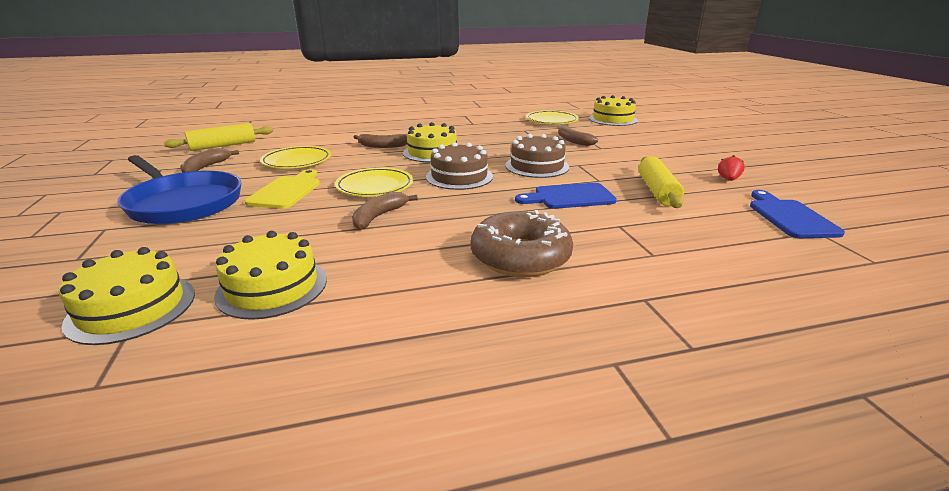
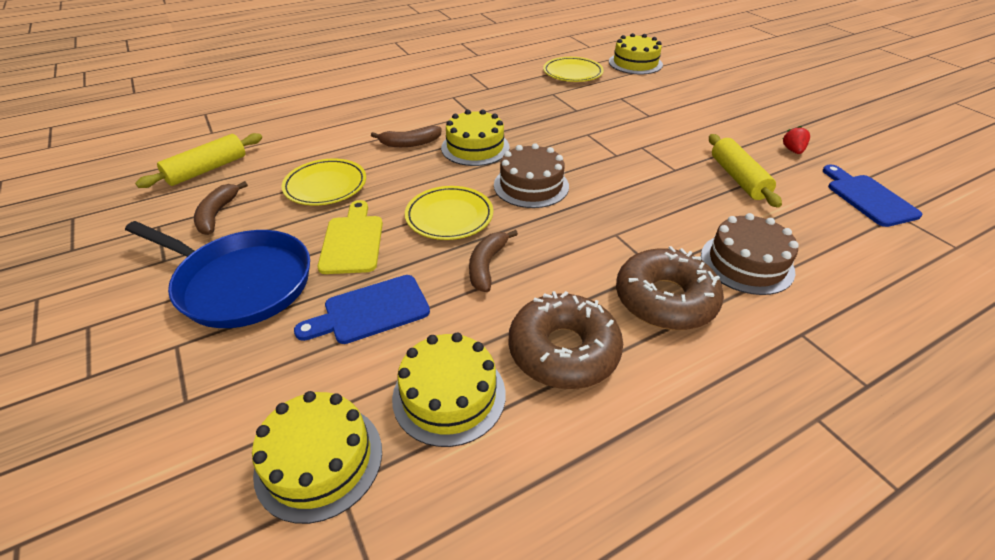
camera: 15 degrees left, 15 degrees up
(396, 275) = (563, 350): none -> brown donut
(537, 166) = (601, 155): brown cake -> brown cake (746, 263)
(569, 197) = (661, 201): blue cutting board -> blue cutting board (370, 311)
(573, 141) = (614, 106): brown banana -> none

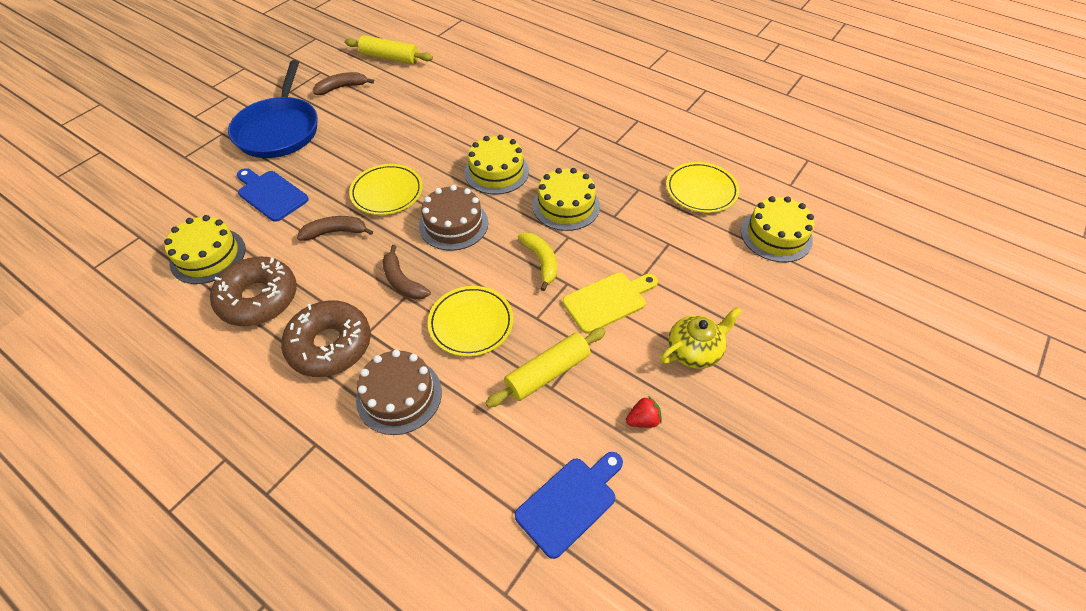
camera: 65 degrees right, 10 degrees up
(319, 460) = (154, 222): yellow cake -> yellow cake (566, 206)
(325, 186) = (397, 117): yellow plate -> yellow plate (471, 323)
(353, 241) = (338, 157): yellow cutting board -> yellow cutting board (608, 301)
(410, 143) = (480, 133): brown banana -> brown banana (402, 281)
(610, 152) = (541, 262): none -> yellow banana
(732, 116) = (694, 351): none -> yellow teapot

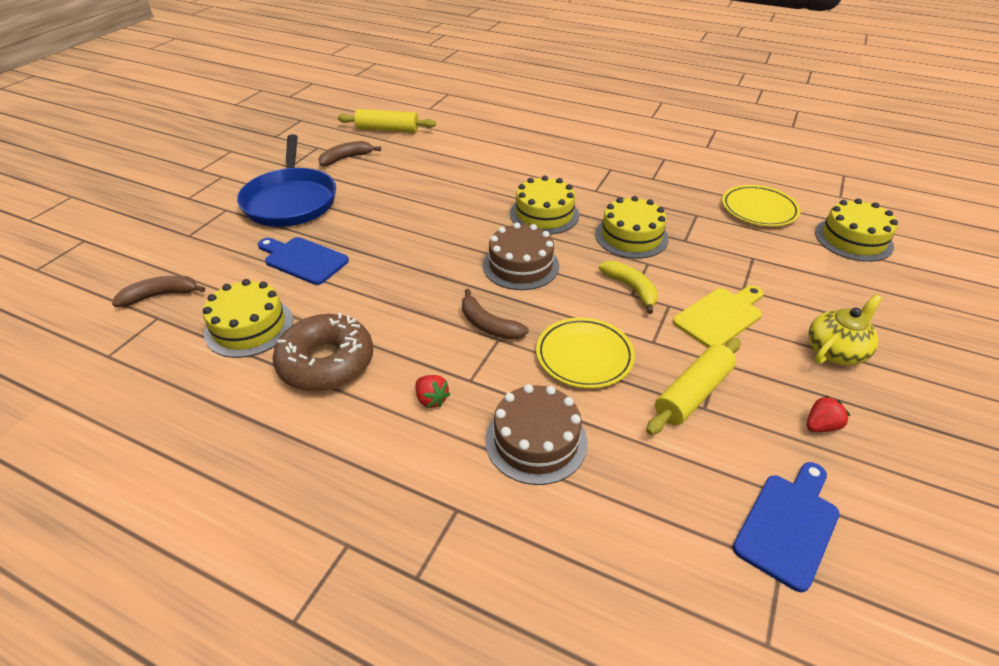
camera: 10 degrees left, 10 degrees down
(330, 345) = (431, 399): brown donut -> red strawberry
(335, 232) = (392, 287): brown banana -> brown banana (161, 295)
(387, 192) = (434, 244): yellow plate -> none

